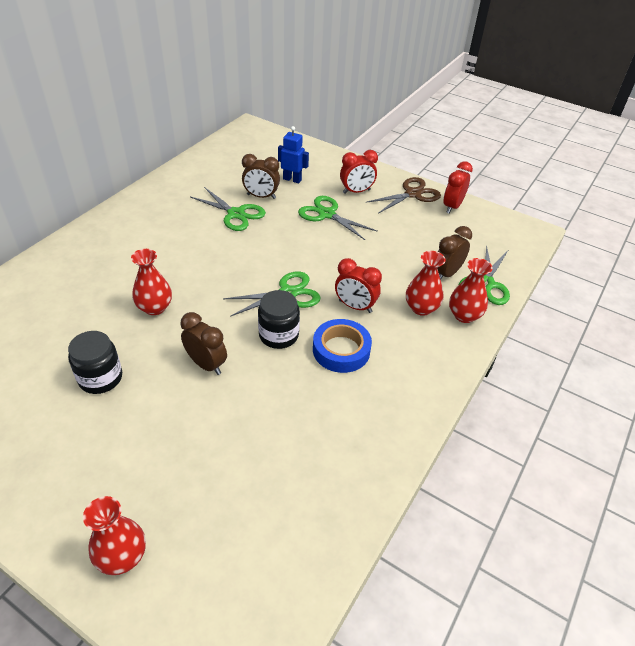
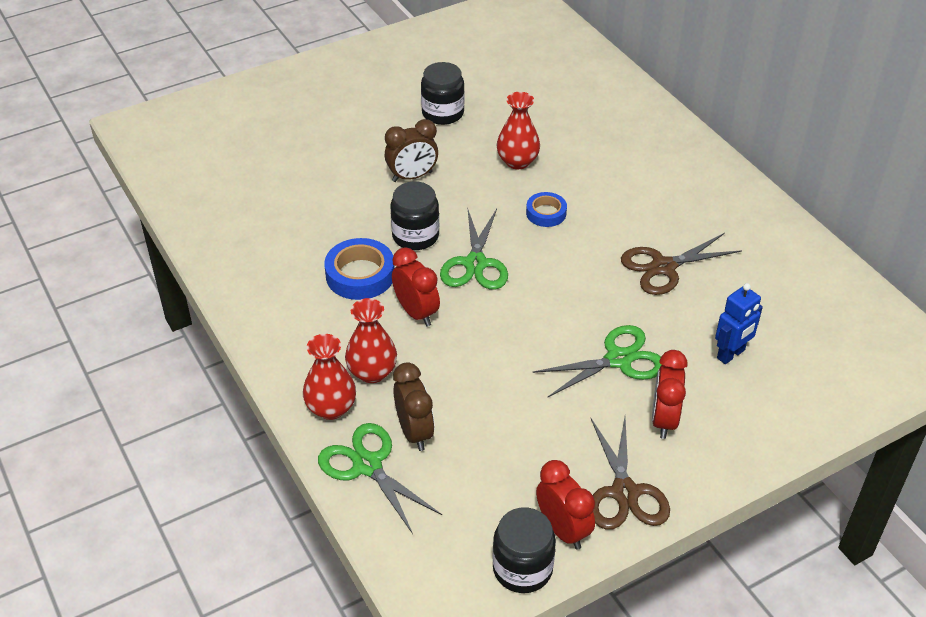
camera: 120 degrees right, 0 degrees up
(122, 556) = (263, 97): red vase -> none
(211, 275) = (546, 213): none -> blue tape
(236, 214) = (663, 267): green scissors -> brown scissors
(261, 196) = (697, 305): brown clock -> none
(355, 306) = (416, 313): red clock -> red clock turned 90 degrees clockwise
(485, 213) = (522, 569): none -> black jar

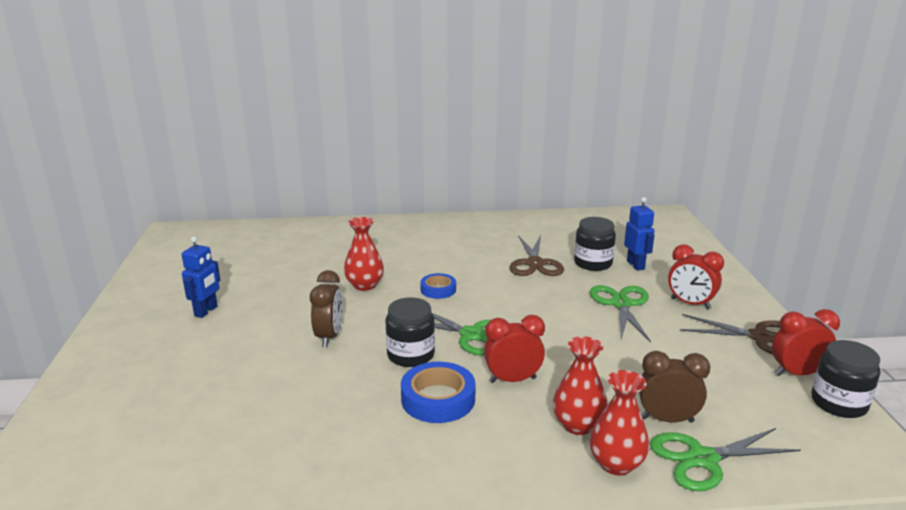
camera: 65 degrees left, 20 degrees down
(404, 91) = (206, 311): none -> blue robot
(443, 113) = (262, 301): black jar -> black jar (593, 263)

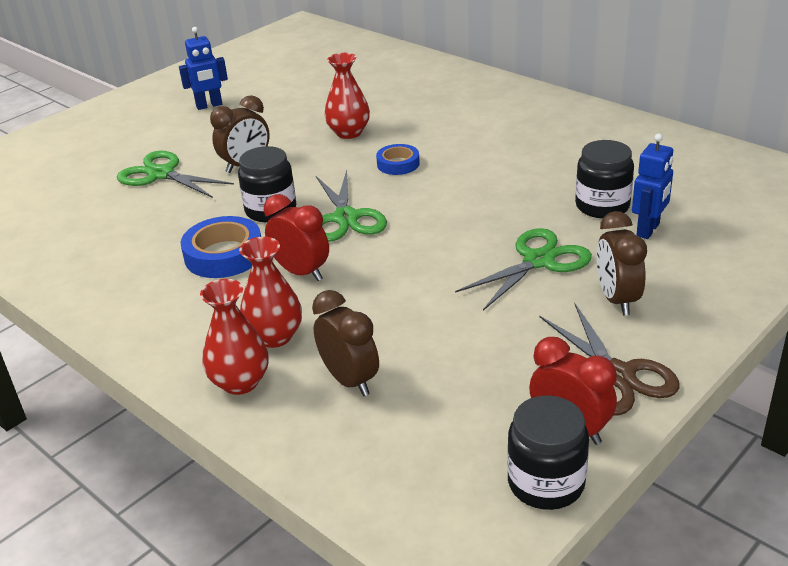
camera: 50 degrees right, 10 degrees up
(535, 263) = (538, 179): brown scissors -> none
(690, 304) = (617, 300): red clock -> brown clock
(702, 459) = (308, 427): green scissors -> green scissors (161, 174)

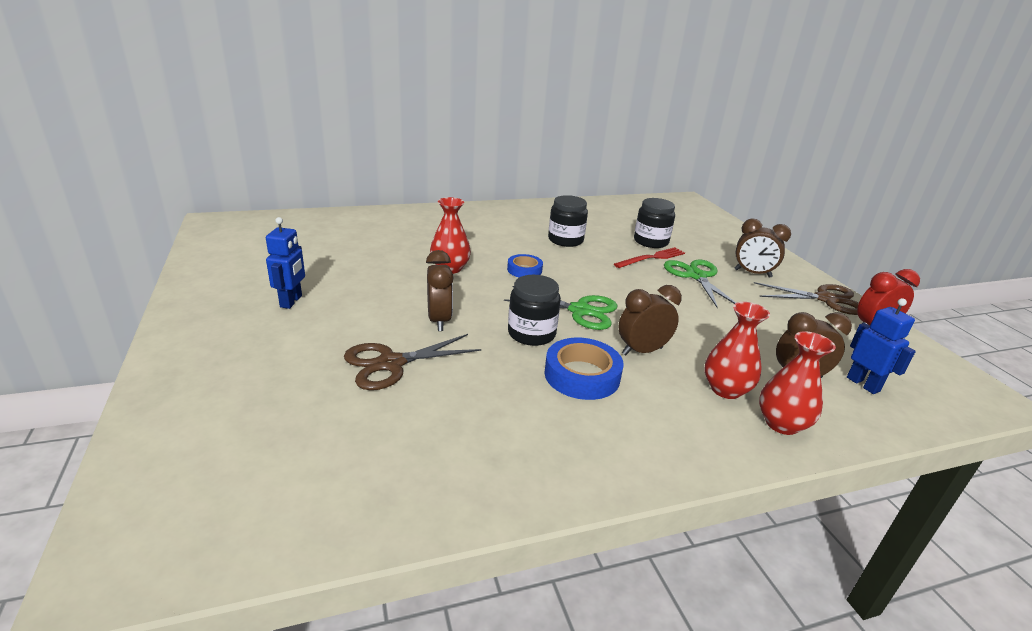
camera: 65 degrees left, 5 degrees down
(161, 174) = (391, 363): green scissors -> brown scissors
(301, 272) = (642, 351): red clock -> brown clock
(546, 483) = (921, 351): black jar -> black jar (565, 240)
(548, 220) = (652, 258): none -> red fork
(648, 230) = (688, 242): blue robot -> blue robot (863, 384)

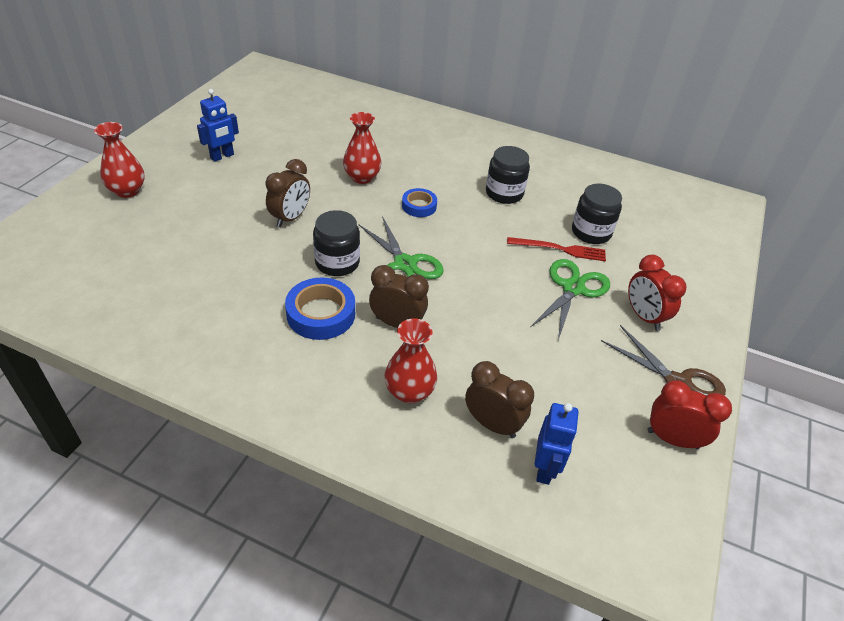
camera: 40 degrees right, 15 degrees up
(391, 363) = (217, 234): brown scissors -> none
(752, 273) = (644, 317): brown clock -> red clock
(781, 424) = (405, 443): red vase -> red vase (127, 191)

